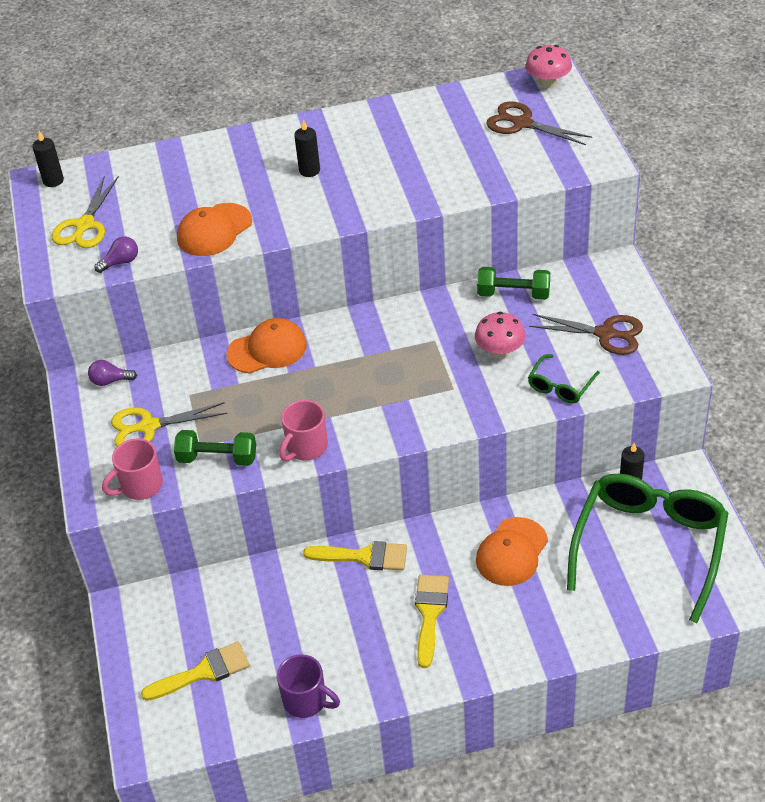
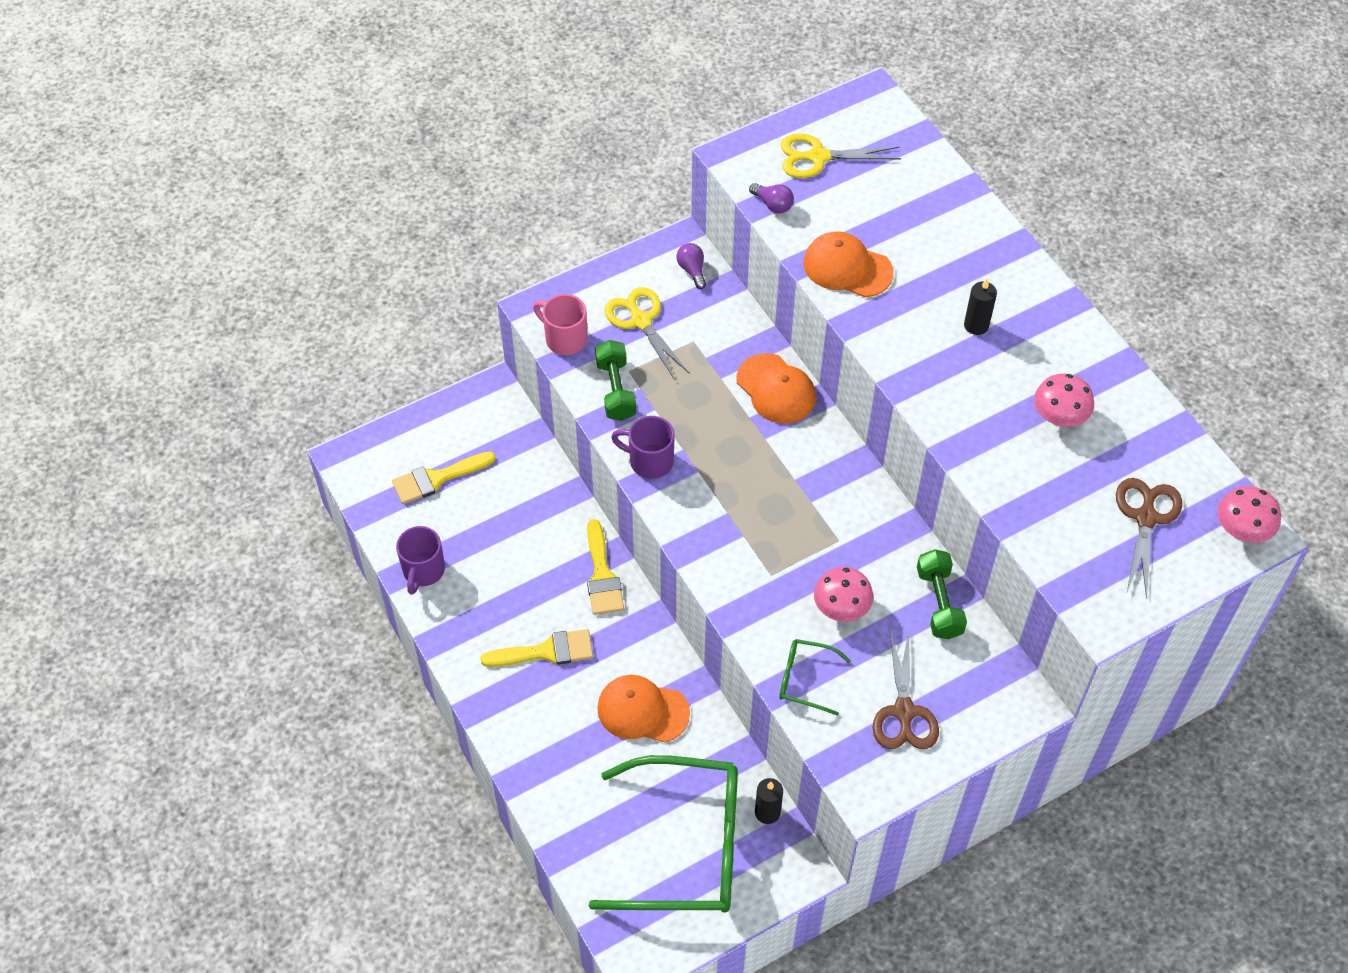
camera: 70 degrees right, 10 degrees up
(53, 181) = (877, 108): black candle -> none
(203, 672) = (437, 478): yellow brush -> yellow brush turned 105 degrees clockwise
(306, 448) = (649, 461): pink mug -> purple mug
(416, 146) = (1059, 417): none -> pink mushroom

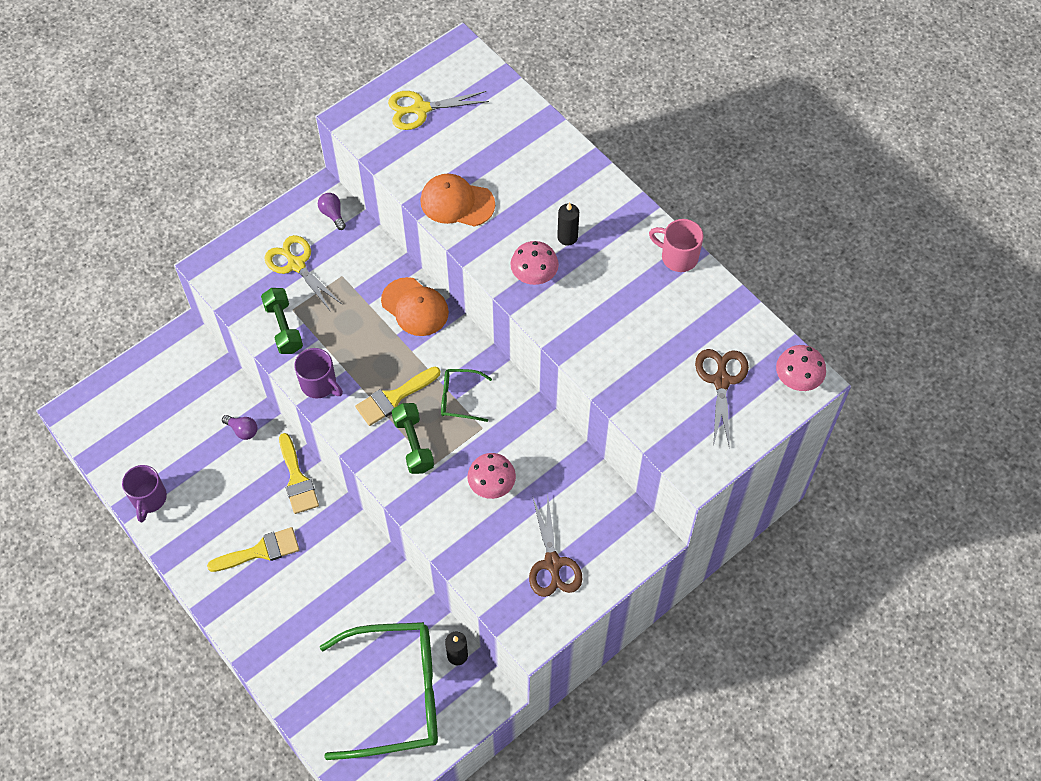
camera: 10 degrees left, 5 degrees up
(437, 478) = (149, 418): yellow brush -> yellow brush (394, 398)
(564, 338) = (235, 289): pink mug -> pink mug (678, 257)
(642, 710) = (346, 588): orange cap -> none
(649, 461) = (319, 384): purple mug -> purple mug turned 150 degrees counterclockwise
(773, 205) = (389, 156): purple light bulb -> purple light bulb (242, 430)
(805, 679) = (470, 549): green glasses -> green glasses (459, 398)
(939, 603) = (569, 468): green dumbbell -> green dumbbell (413, 444)
(1059, 417) = (643, 306): pink mushroom -> pink mushroom (534, 275)

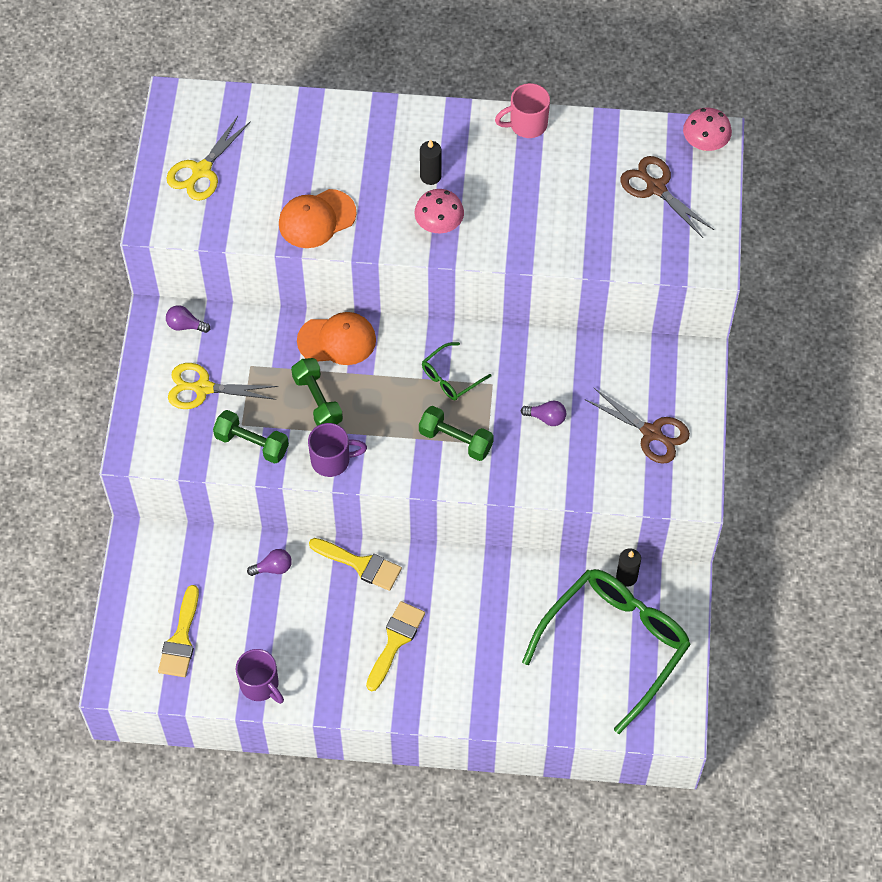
camera: 45 degrees left, 0 degrees up
(356, 336) = (317, 400): none -> green dumbbell
(394, 398) = (401, 420): yellow brush -> yellow brush (181, 639)
(492, 485) = (546, 418): pink mushroom -> purple light bulb

